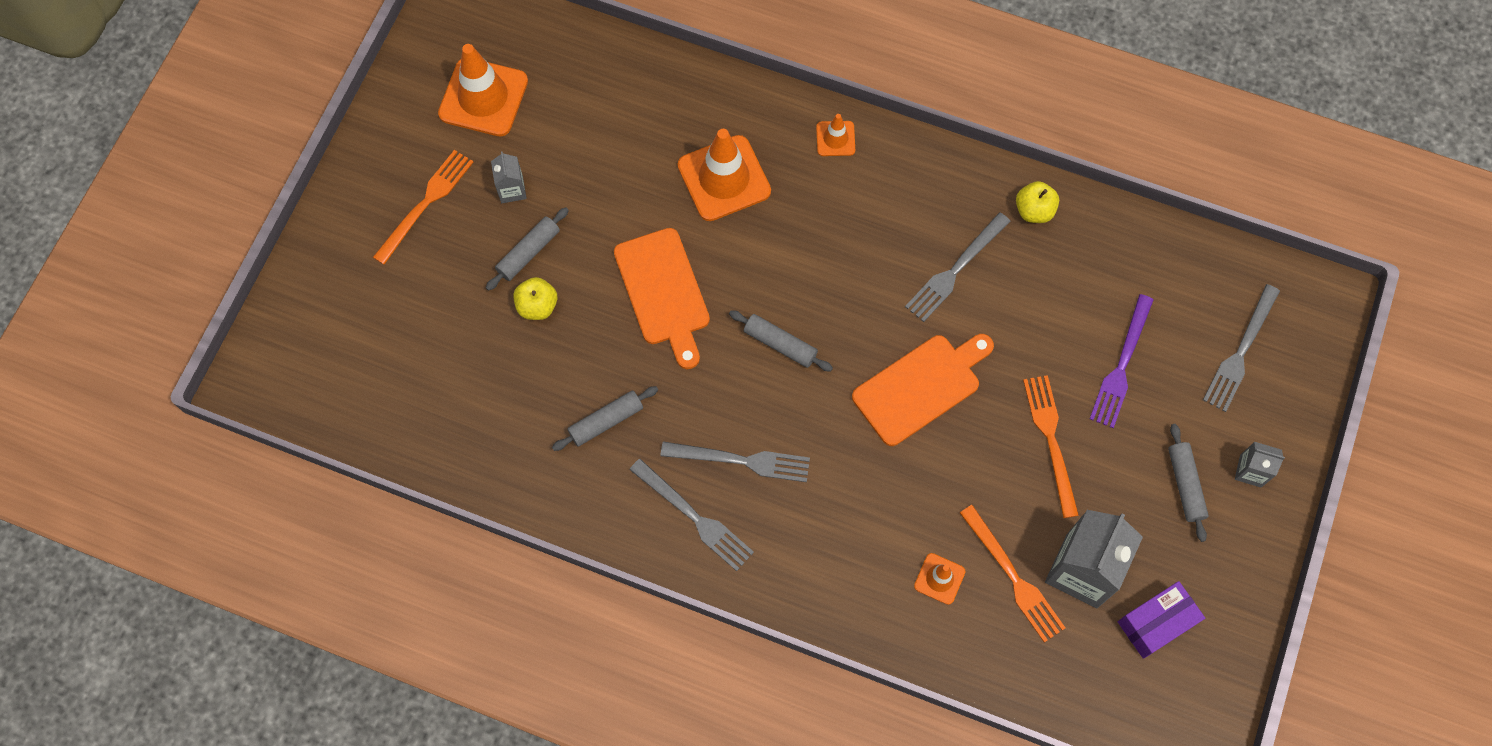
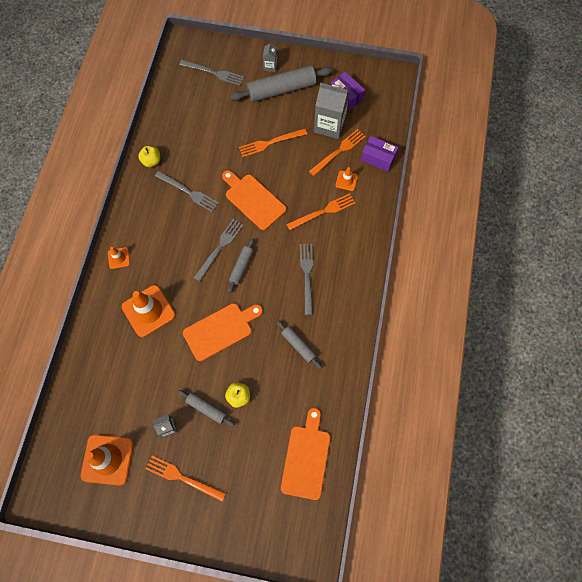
camera: 100 degrees left, 0 degrees up
(406, 400) = (306, 458): none -> orange cutting board
(694, 517) = (340, 292): grey fork -> grey fork (220, 248)
(874, 517) = (323, 211): none -> orange fork
(986, 658) = (378, 158): none -> purple box
(1121, 365) = (228, 118): purple fork -> none
(1185, 484) = (281, 89): grey rolling pin -> grey rolling pin, size x1.93

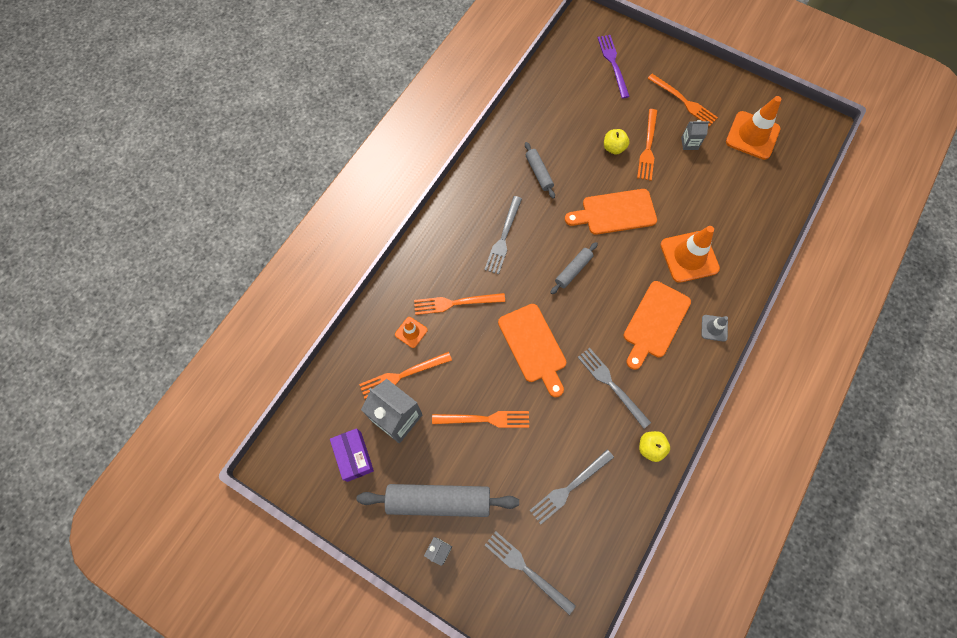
camera: 160 degrees left, 0 degrees up
(119, 258) = (714, 328): orange traffic cone -> grey traffic cone
(206, 408) = (648, 147): grey rolling pin -> orange fork
(220, 248) = (591, 300): grey fork -> grey fork (569, 487)
(266, 501) = (613, 64): none -> purple fork
(306, 458) = (566, 82): orange cutting board -> orange cutting board (654, 322)
(378, 158) = (358, 348): purple box -> none

